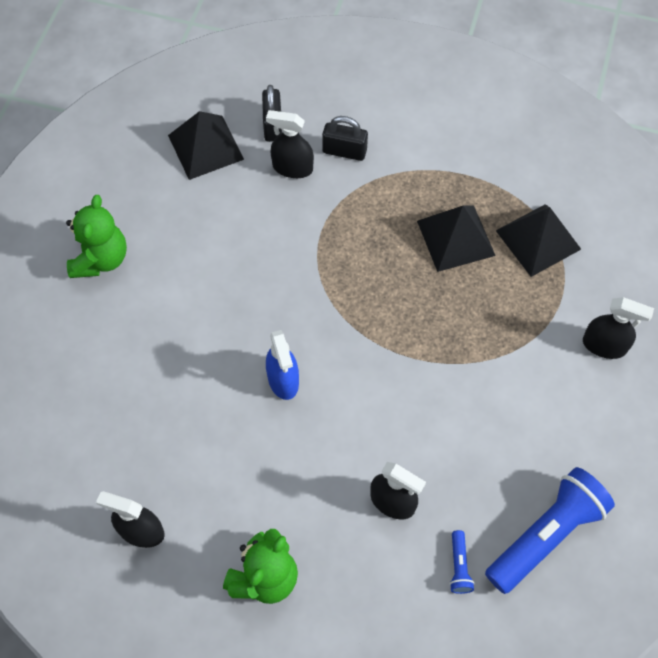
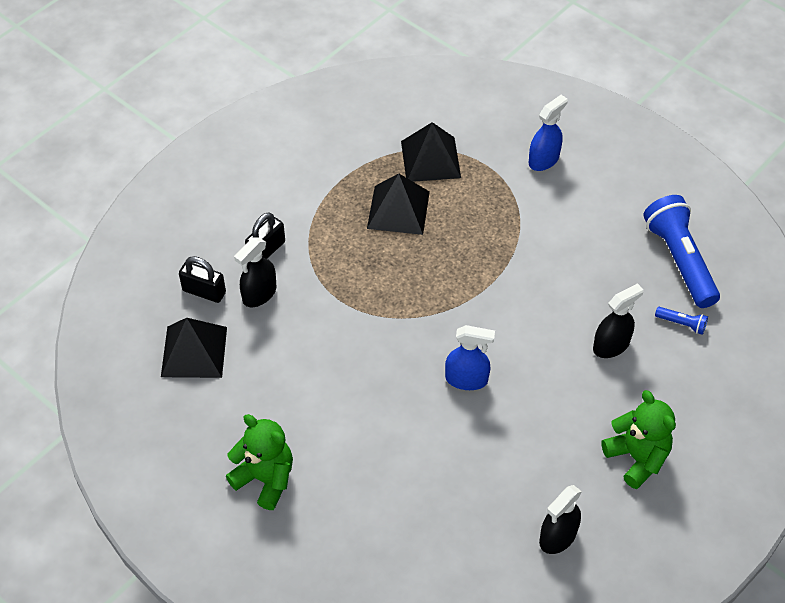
camera: 65 degrees left, 10 degrees down
(604, 345) = (544, 160): black spray bottle -> blue spray bottle

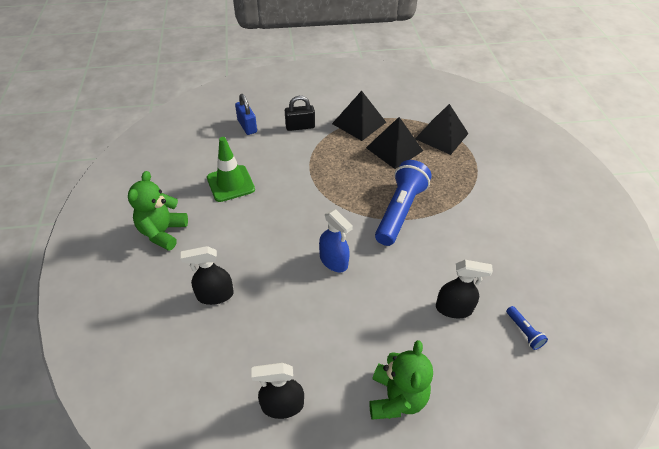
camera: 40 degrees right, 5 degrees down
(194, 351) = (208, 149): black pyramid -> black pyramid (359, 123)
(204, 291) = (247, 126): black padlock -> blue padlock
(259, 294) = (272, 143): black spray bottle -> black spray bottle (215, 295)
(265, 479) = (162, 232): green teddy bear -> green teddy bear turned 150 degrees counterclockwise
(271, 374) = (230, 183): none -> green traffic cone
(544, 160) = (516, 175): blue spray bottle -> none
(679, 260) = (562, 290): blue flashlight -> blue flashlight (400, 211)

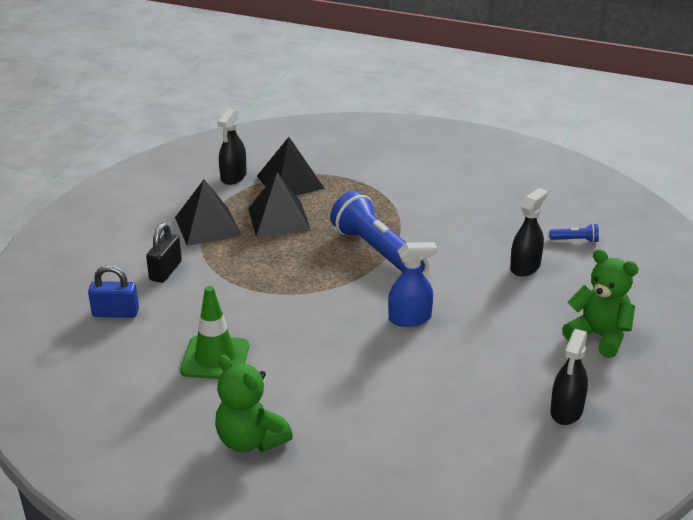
camera: 60 degrees left, 15 degrees down
(215, 295) = (391, 421): black spray bottle -> black spray bottle (233, 177)

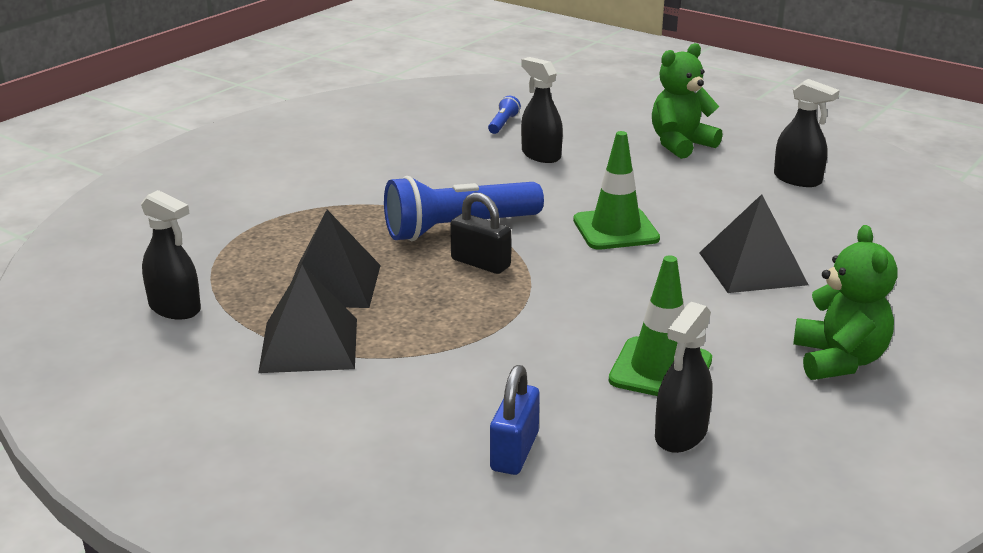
camera: 75 degrees left, 5 degrees down
(143, 373) = (680, 434): none -> black spray bottle
(165, 271) = (417, 394): black padlock -> black padlock (480, 263)
(250, 440) = (838, 360): green teddy bear -> green teddy bear turned 60 degrees counterclockwise
(290, 182) = (234, 264): black pyramid -> black pyramid (752, 268)
(410, 318) = (615, 229): blue spray bottle -> green traffic cone

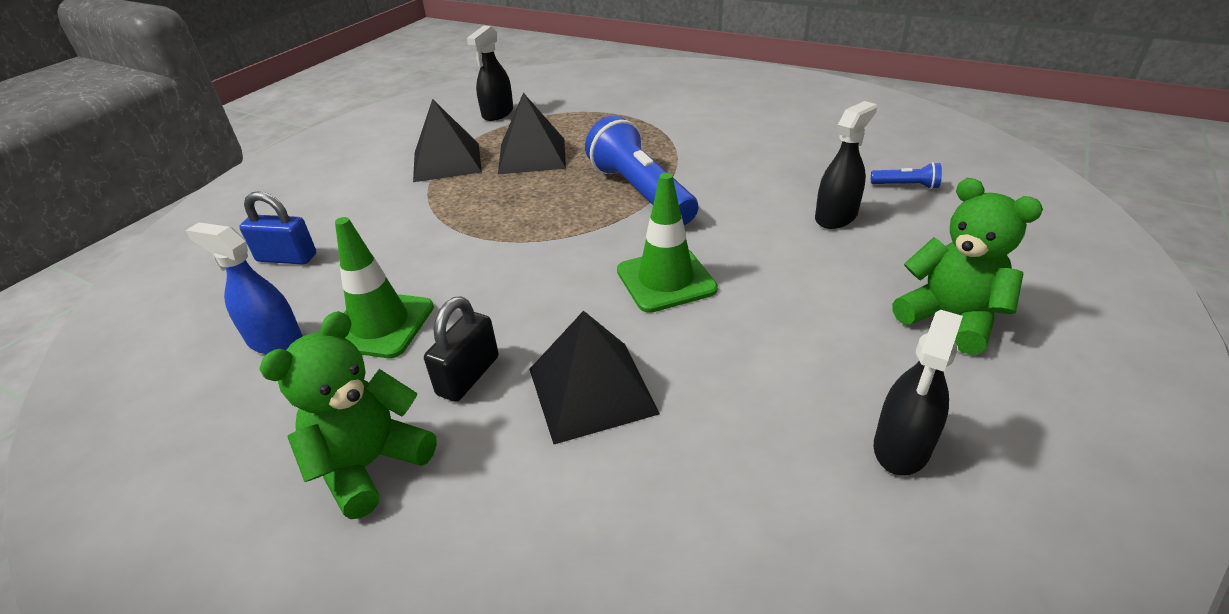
camera: 85 degrees right, 10 degrees up
(480, 263) = (575, 211): black padlock -> black padlock (468, 375)
(680, 434) = (275, 341): black spray bottle -> blue spray bottle
(838, 360) = (370, 464): green teddy bear -> green teddy bear turned 135 degrees clockwise

